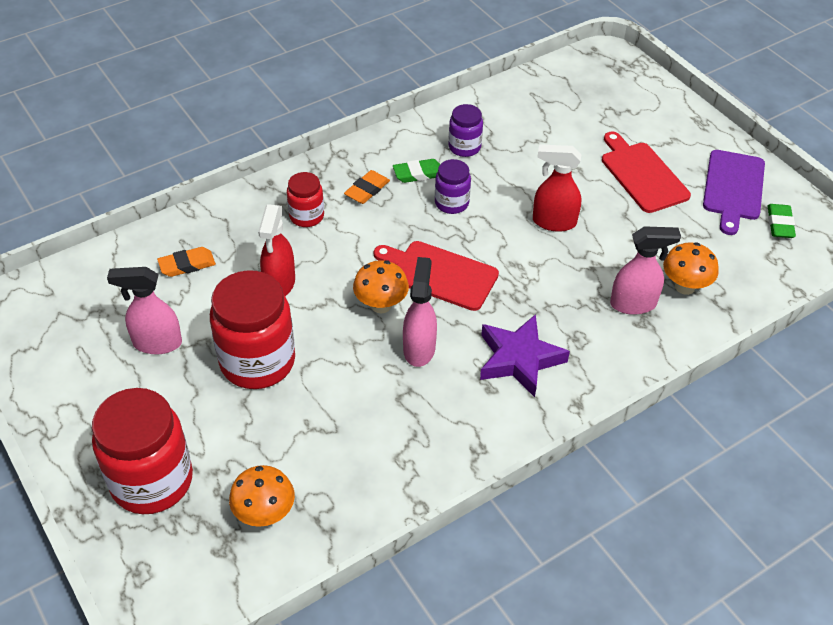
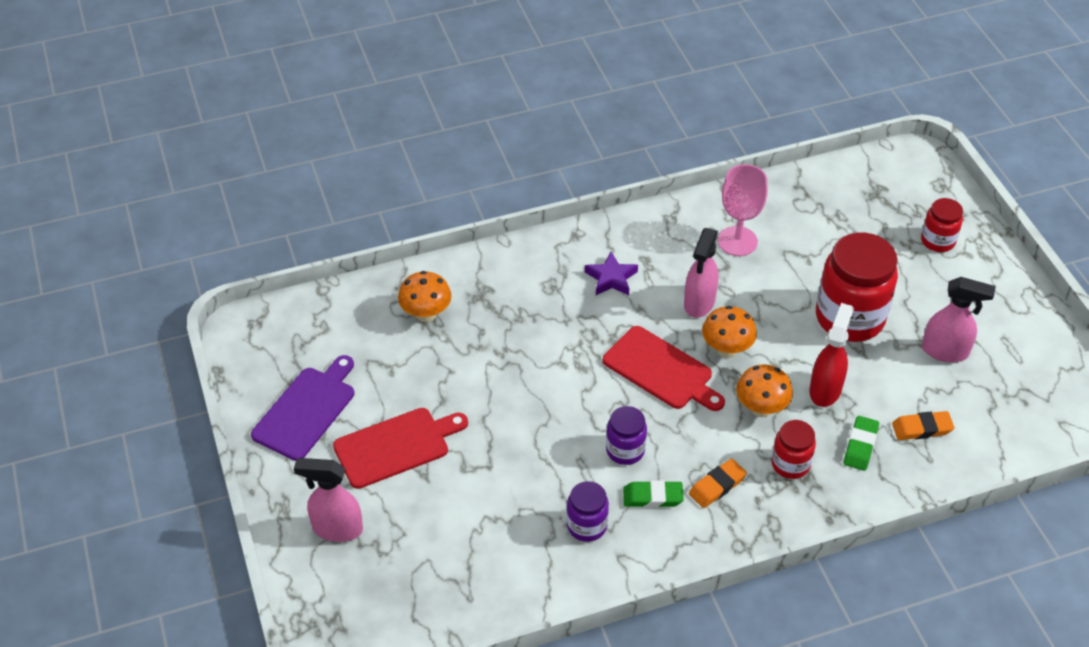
camera: 165 degrees left, 0 degrees up
(152, 481) = (937, 241): red jar -> red jar, size x0.52
(265, 514) = (847, 204): orange mushroom -> orange mushroom (761, 408)
(392, 432) = (737, 241): none -> pink goblet
(519, 359) = (611, 278): purple star -> purple star, size x0.64
(553, 222) = (522, 406): red spray bottle -> none
(633, 304) = (484, 307): pink spray bottle -> pink spray bottle (337, 529)
(642, 175) = (396, 446): red cutting board -> red cutting board turned 105 degrees counterclockwise
(779, 224) = (288, 360): green eraser -> green eraser (860, 446)

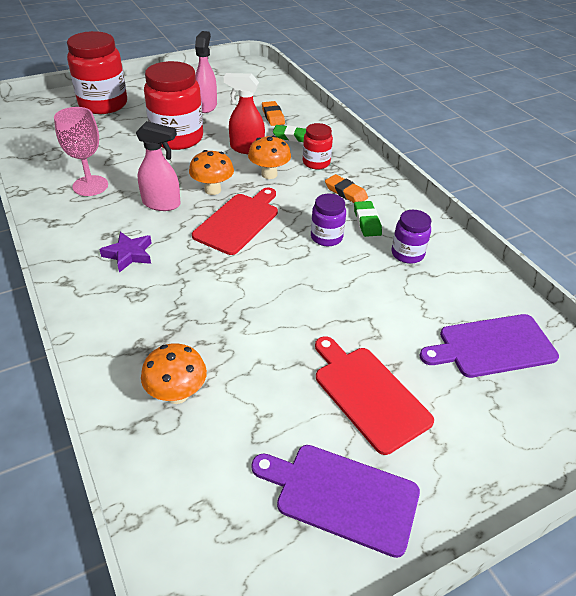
camera: 100 degrees left, 5 degrees down
(337, 529) = (489, 430): pink spray bottle -> none
(431, 566) = (492, 346): none -> purple cutting board
(937, 241) = (103, 104): red jar -> red jar, size x1.93

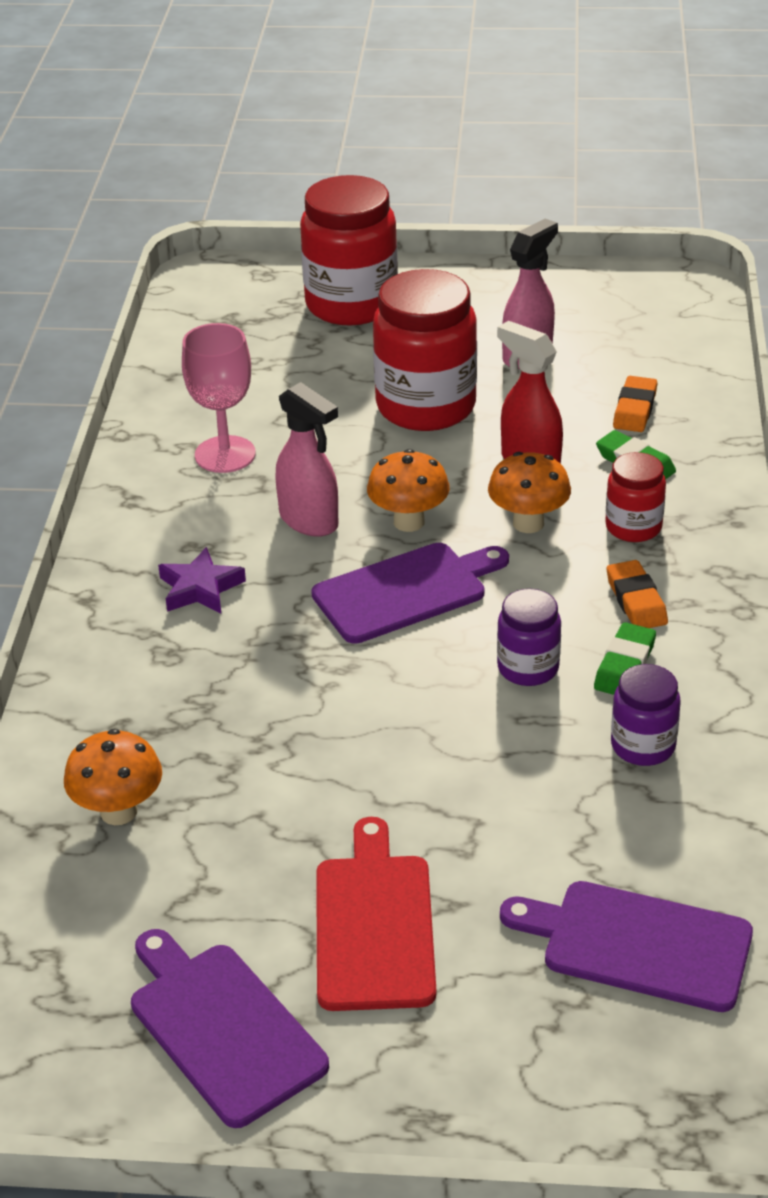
camera: 35 degrees right, 5 degrees down
(238, 221) = (406, 591): red cutting board -> purple cutting board

